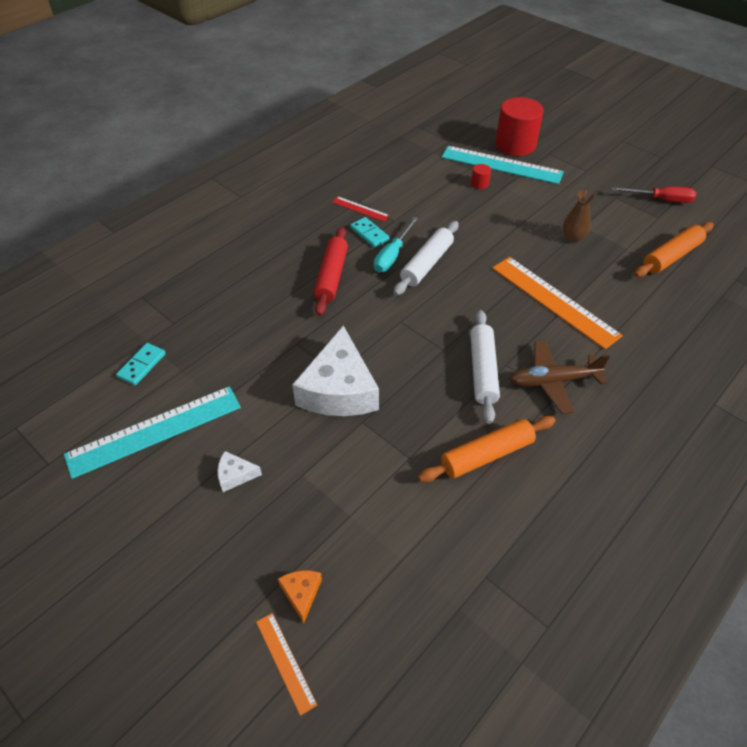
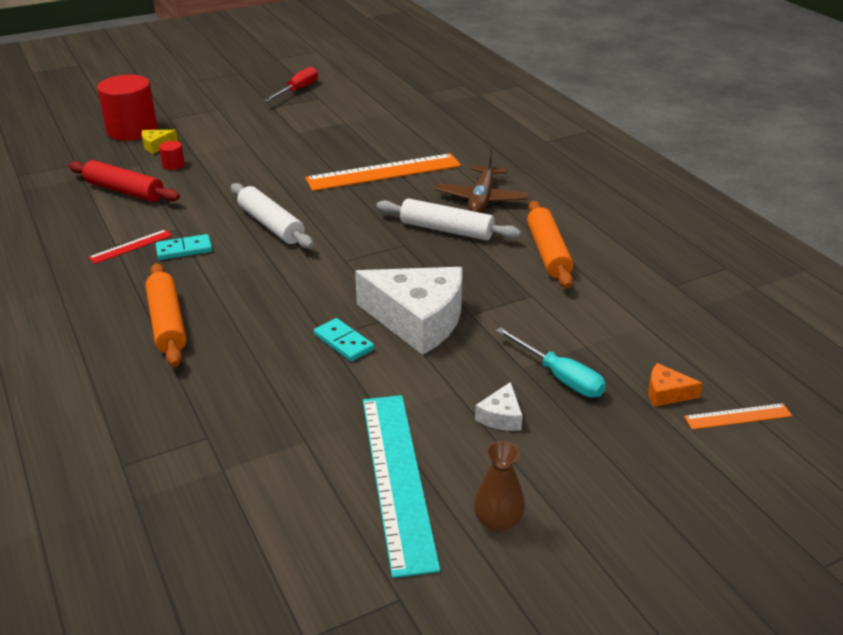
camera: 70 degrees left, 15 degrees down
(142, 365) = (269, 478): turquoise domino -> turquoise domino (344, 342)
(331, 276) = (233, 290): red rolling pin -> red rolling pin (124, 191)
(392, 255) = (236, 242): turquoise screwdriver -> turquoise screwdriver (559, 377)
(501, 165) = (156, 146): turquoise ruler -> yellow cheese
(573, 237) = (307, 141): brown vase -> brown vase (497, 522)
(671, 256) = (373, 108): orange rolling pin -> orange rolling pin (167, 323)

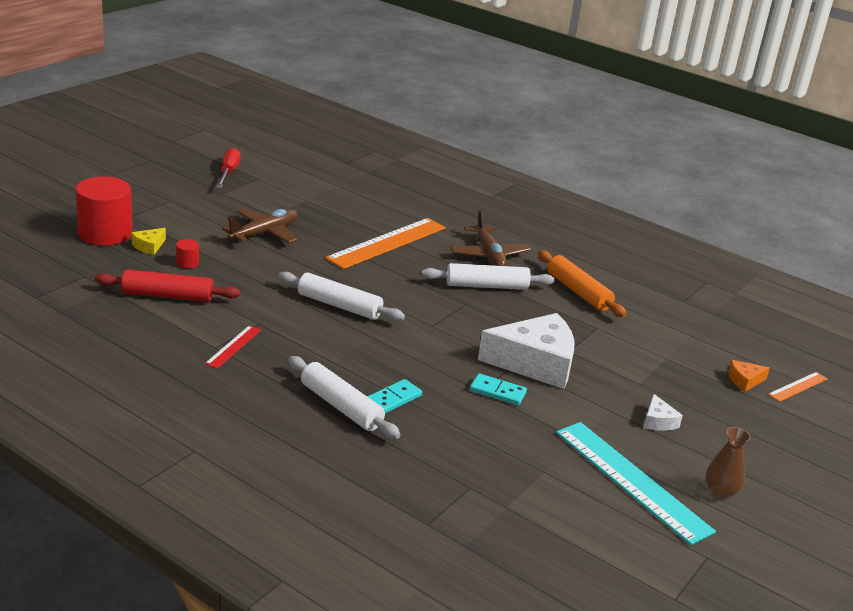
camera: 30 degrees left, 5 degrees down
(167, 323) = (341, 406): orange rolling pin -> white rolling pin
(184, 249) = (286, 341): turquoise domino -> turquoise domino (394, 399)
(272, 148) = (265, 233): none -> brown plane
(559, 377) = (670, 384): turquoise screwdriver -> none

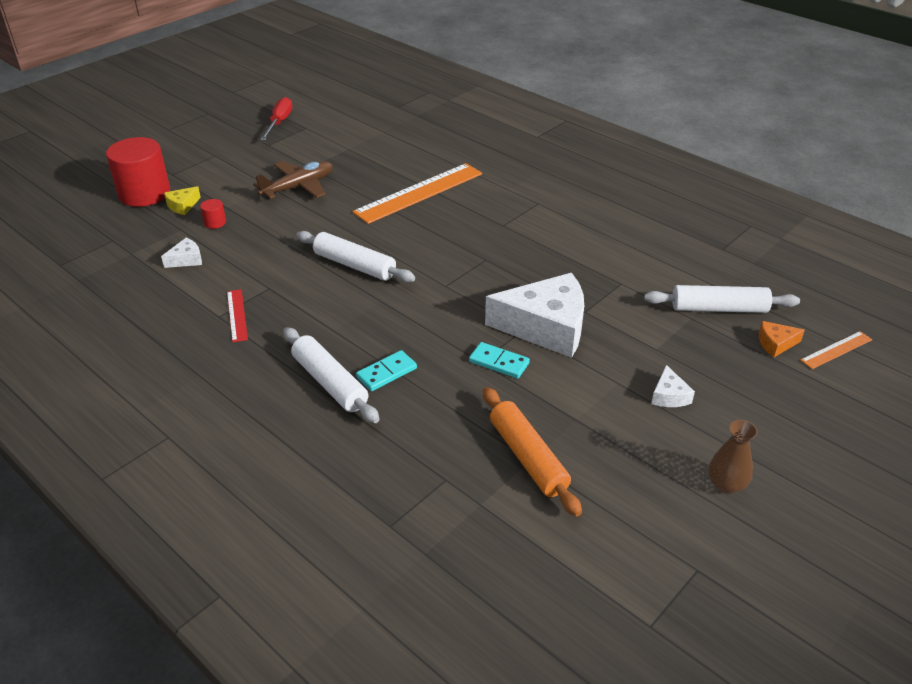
camera: 10 degrees right, 10 degrees up
(168, 296) = (186, 259): red rolling pin -> white cheese
(233, 346) = (237, 315): red ruler -> red ruler turned 45 degrees counterclockwise
(486, 286) = (512, 238): white rolling pin -> white rolling pin (719, 309)
(489, 255) = (521, 203): brown plane -> none
(578, 292) = (608, 241): orange rolling pin -> orange rolling pin (528, 457)
(632, 480) = (626, 470): turquoise ruler -> none

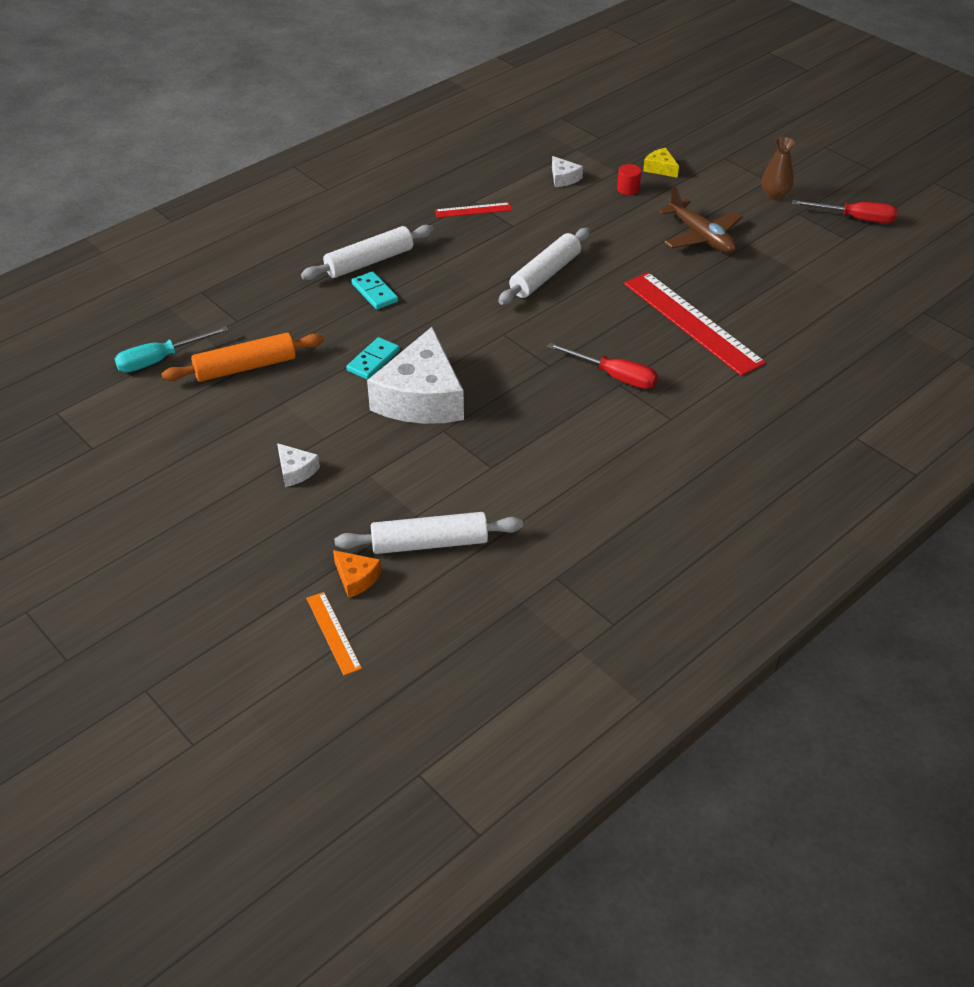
camera: 95 degrees right, 5 degrees up
(144, 193) = (683, 145): red cylinder -> none
(419, 193) = (692, 322): orange ruler -> red ruler
(494, 227) = (614, 376): none -> red screwdriver
(529, 538) = (160, 360): none -> turquoise screwdriver
(669, 396) = (296, 471): white cheese -> white cheese turned 135 degrees counterclockwise
(719, 309) = (429, 543): white rolling pin -> white rolling pin turned 75 degrees clockwise
(726, 485) = (170, 486): brown vase -> brown vase (775, 195)
(775, 344) = (356, 578): orange cheese -> orange cheese turned 135 degrees clockwise

